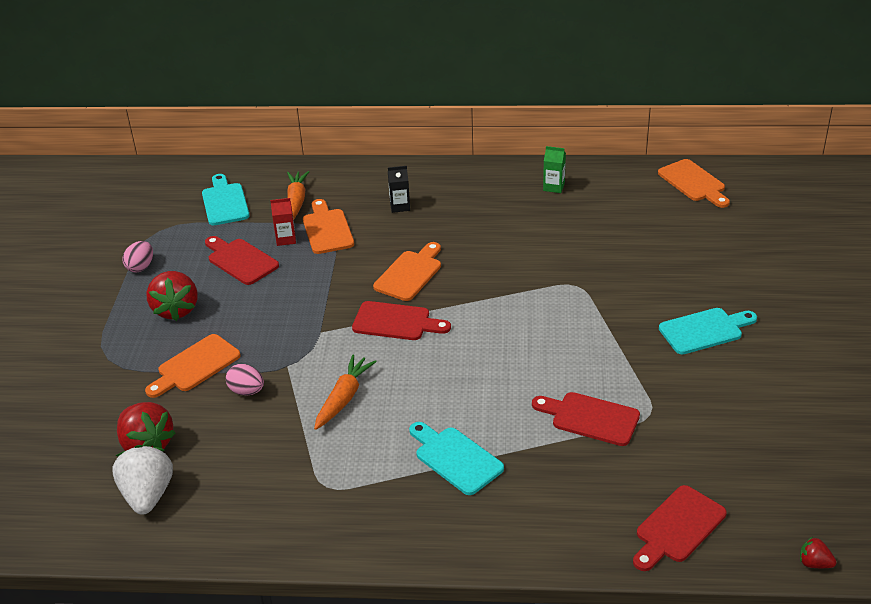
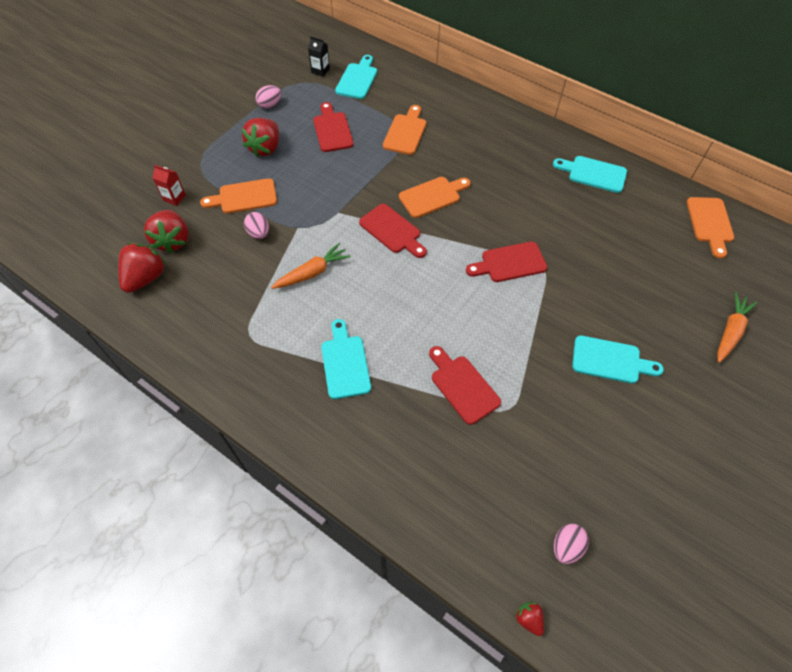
camera: 30 degrees right, 20 degrees up
(148, 495) = (146, 278): white strawberry -> red strawberry
(286, 239) = (373, 127): red carton -> red carton (174, 198)
(296, 202) = (402, 101): orange carrot -> orange carrot (730, 332)
(400, 206) = (469, 137): black carton -> black carton (320, 71)
(554, 187) = (593, 174): green carton -> turquoise cutting board
(677, 527) = (451, 518): red cutting board -> red cutting board (510, 263)
(796, 492) = (566, 546): none -> pink egg

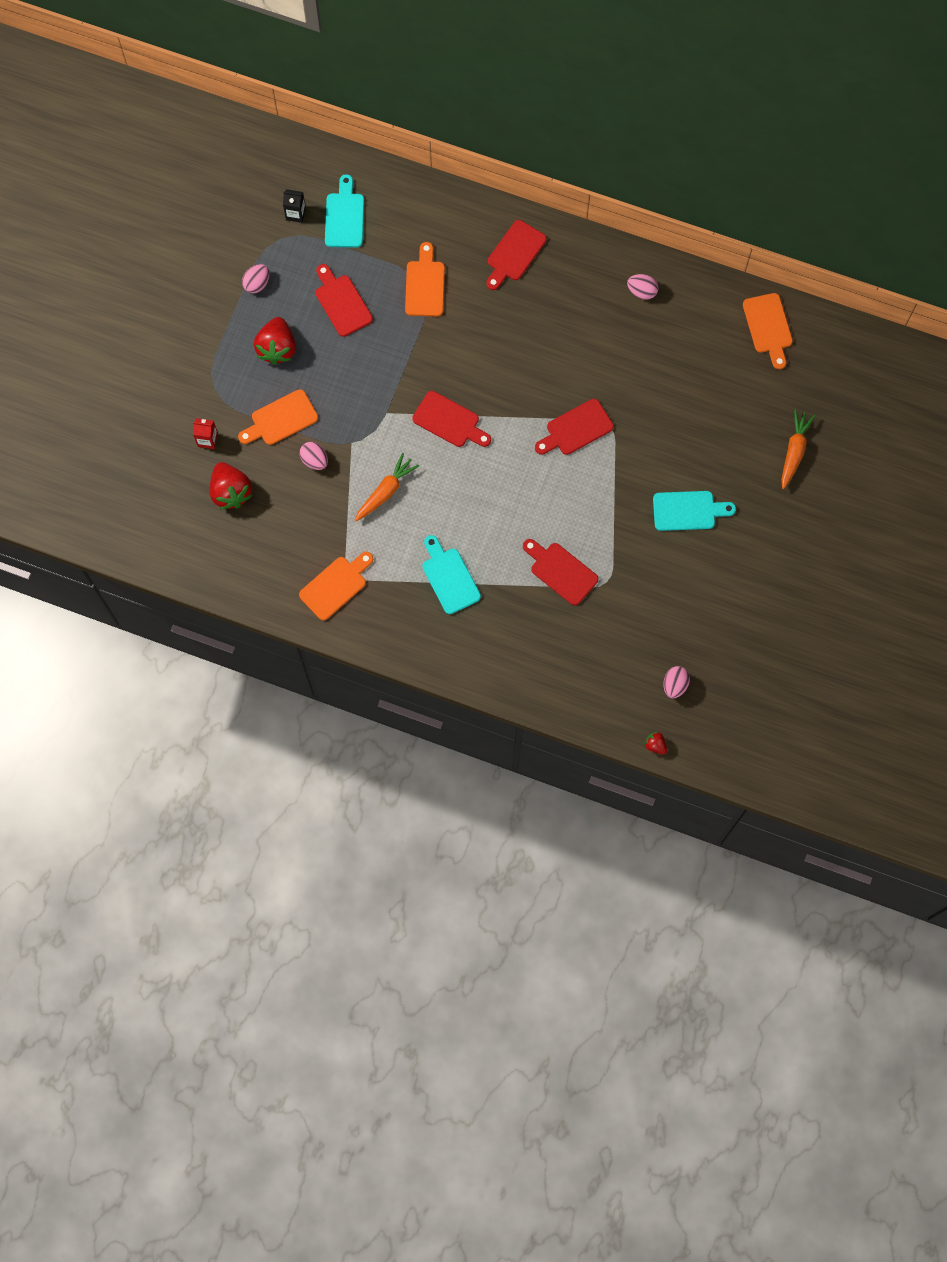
camera: 15 degrees left, 15 degrees up
(146, 278) = (224, 540): red strawberry -> none
(432, 196) = (478, 366): orange cutting board -> orange cutting board (336, 586)
(487, 127) = (514, 253): none -> red cutting board
(593, 174) = (642, 291): turquoise cutting board -> pink egg

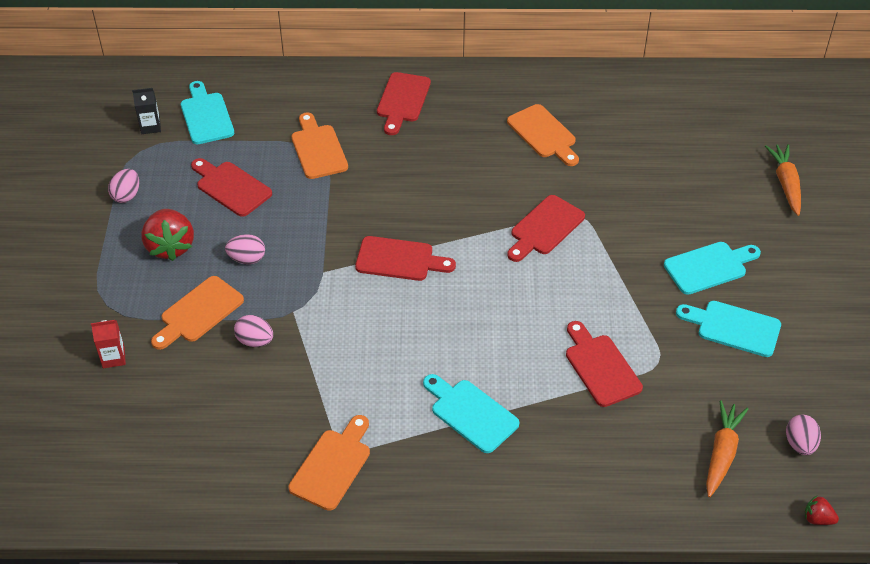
camera: 20 degrees left, 25 degrees down
(231, 492) = (160, 403): red strawberry -> none
(385, 491) = (354, 348): orange carrot -> orange carrot (721, 453)
(561, 571) = (600, 367): red cutting board -> red cutting board turned 45 degrees clockwise
(642, 291) = (550, 97): pink egg -> pink egg (247, 259)
(678, 572) = (734, 327): none -> turquoise cutting board
(768, 327) = (693, 92): orange cutting board -> orange cutting board (543, 134)

